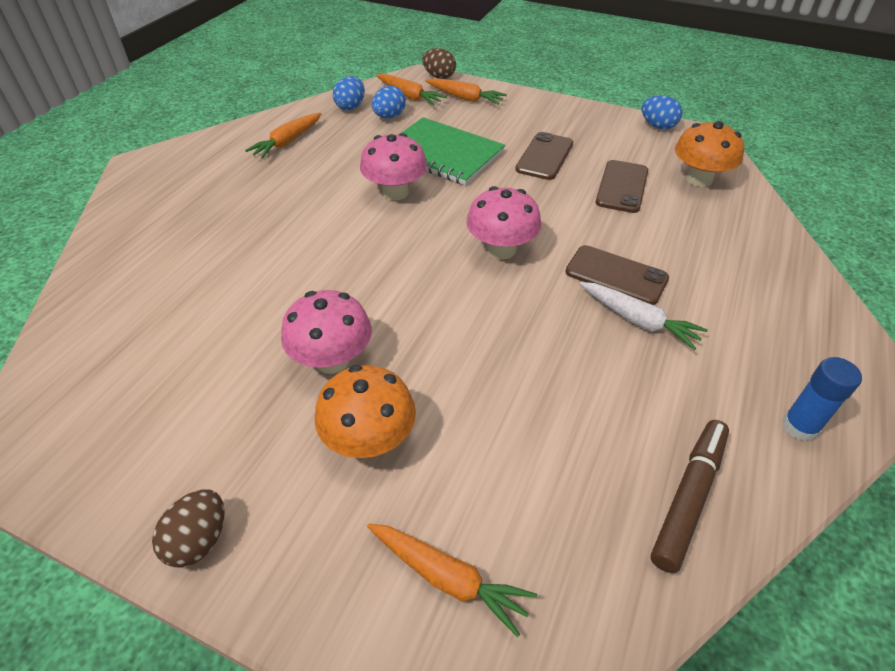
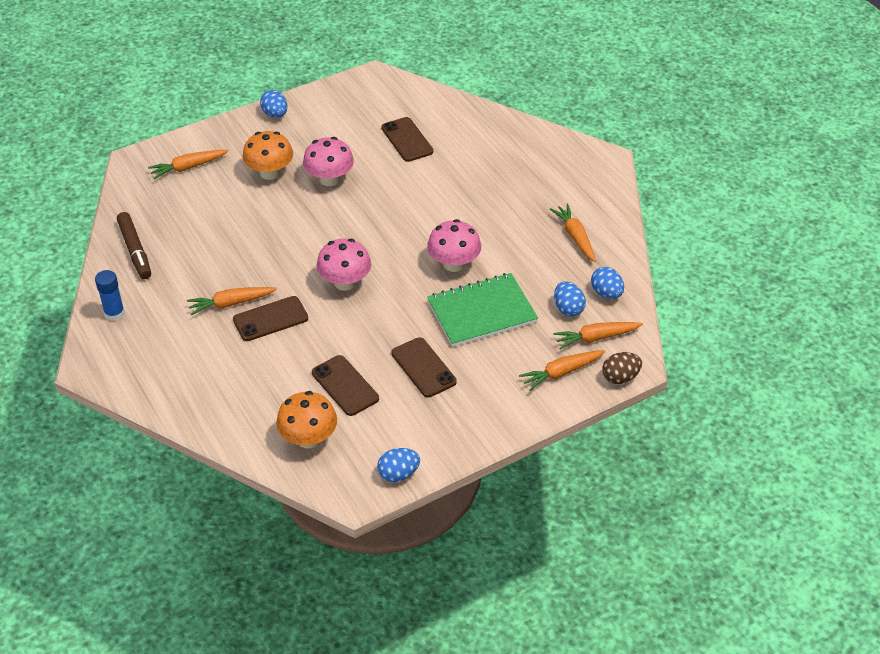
camera: 125 degrees right, 0 degrees up
(186, 325) = (407, 140): none -> brown phone
(199, 540) = (275, 114): brown egg -> blue egg
(638, 321) = (231, 303): white carrot -> orange carrot

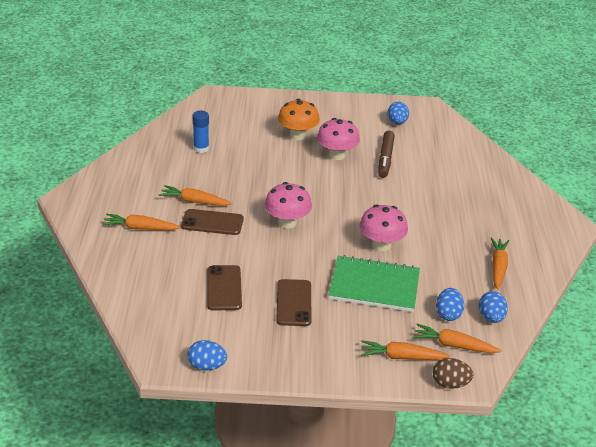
camera: 30 degrees right, 10 degrees down
(114, 313) = (113, 175): blue glue stick -> blue glue stick (201, 148)
(135, 250) = (163, 145): brown marker -> brown marker (385, 159)
(188, 167) = (244, 111): orange carrot -> orange carrot (140, 228)
(275, 114) = (334, 103): blue egg -> blue egg (397, 122)
(308, 438) = (165, 310): orange mushroom -> none
(407, 140) = (417, 153): brown phone -> none

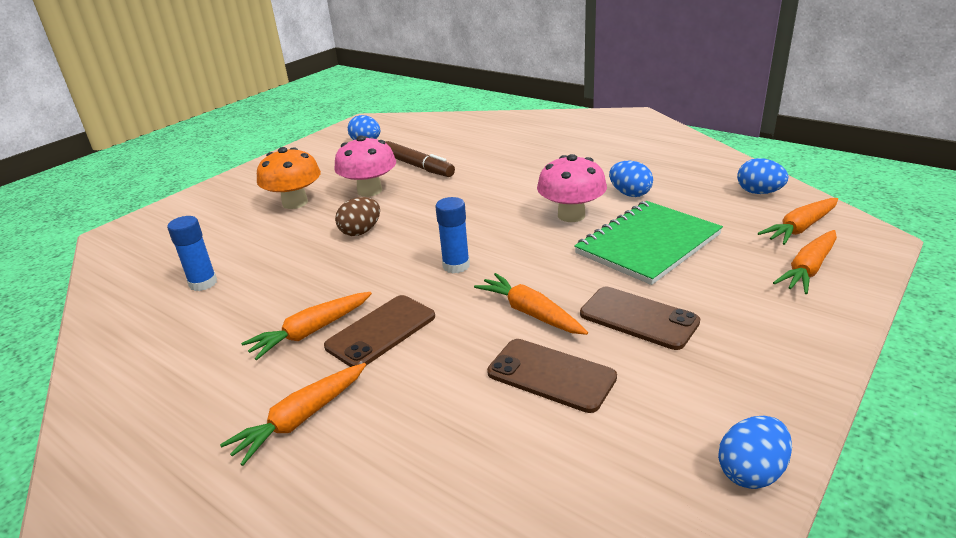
camera: 50 degrees left, 5 degrees down
(287, 222) = (456, 266): pink mushroom -> blue glue stick
(448, 314) = (737, 214): blue egg -> blue egg (630, 194)
(450, 384) = (877, 252): brown egg -> brown egg (361, 232)
(498, 267) = (672, 164): orange carrot -> orange carrot (530, 313)

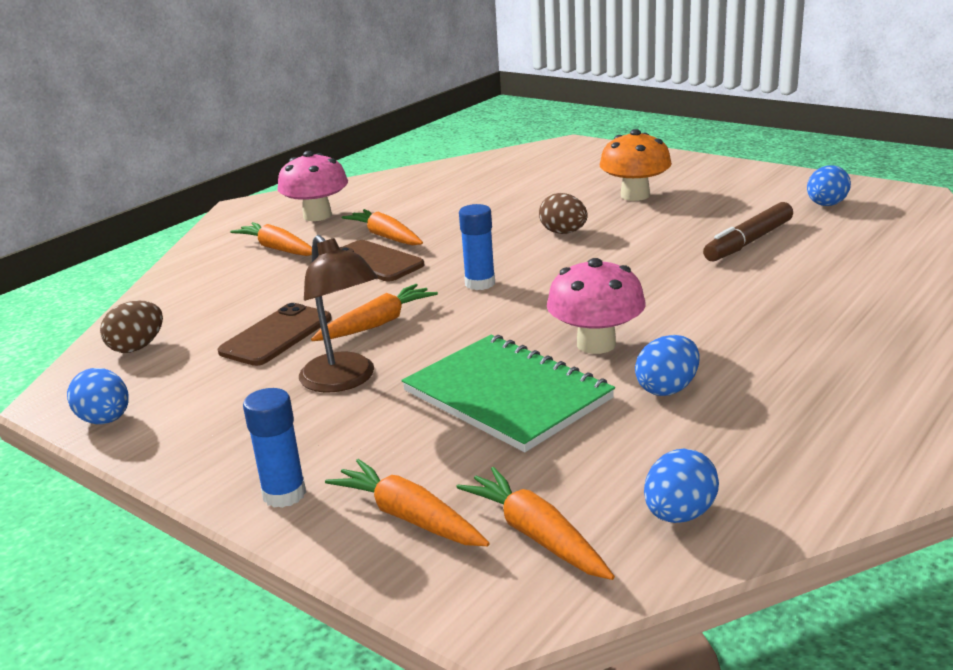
camera: 90 degrees right, 5 degrees down
(203, 283) = (476, 188): blue glue stick -> blue glue stick (284, 494)
(369, 191) = (668, 225): pink mushroom -> pink mushroom (317, 216)
(578, 495) = (137, 347): none -> brown egg
(638, 318) = (344, 380): brown phone -> brown lamp

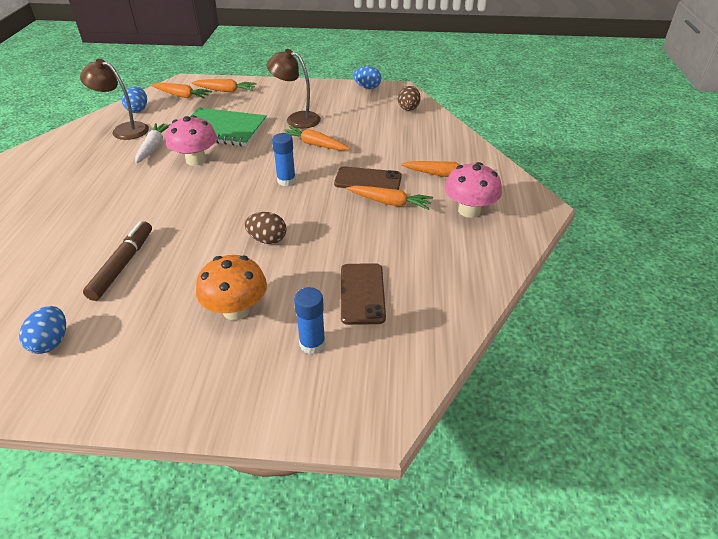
camera: 145 degrees right, 15 degrees up
(276, 335) = (355, 128): brown phone -> brown phone (362, 293)
(284, 494) = (271, 86): blue glue stick -> blue glue stick (312, 343)
(377, 324) = (314, 144): orange carrot -> orange carrot turned 105 degrees clockwise
(667, 389) = (153, 147): blue egg -> white carrot
(726, 453) = (124, 130): none -> brown lamp

